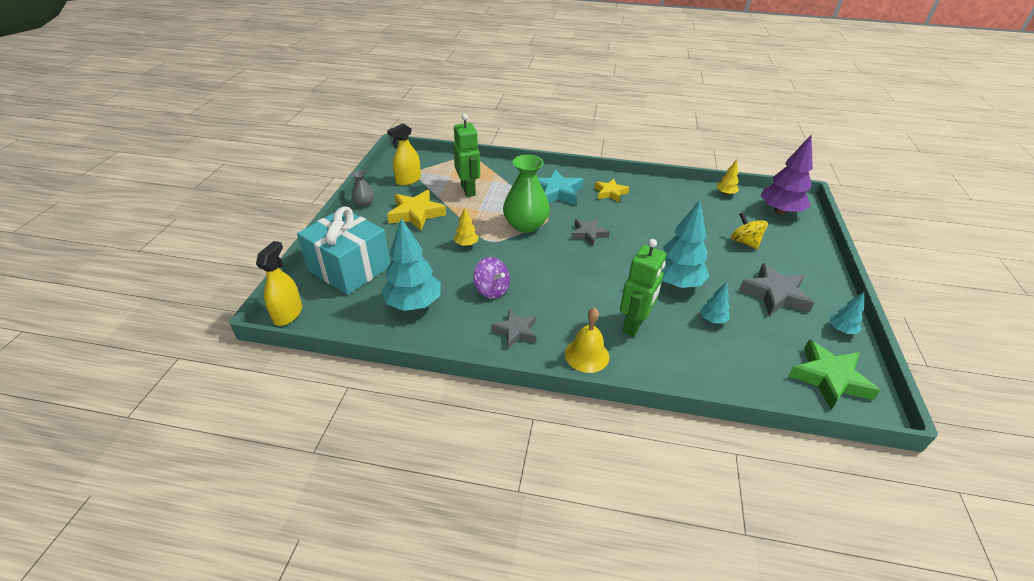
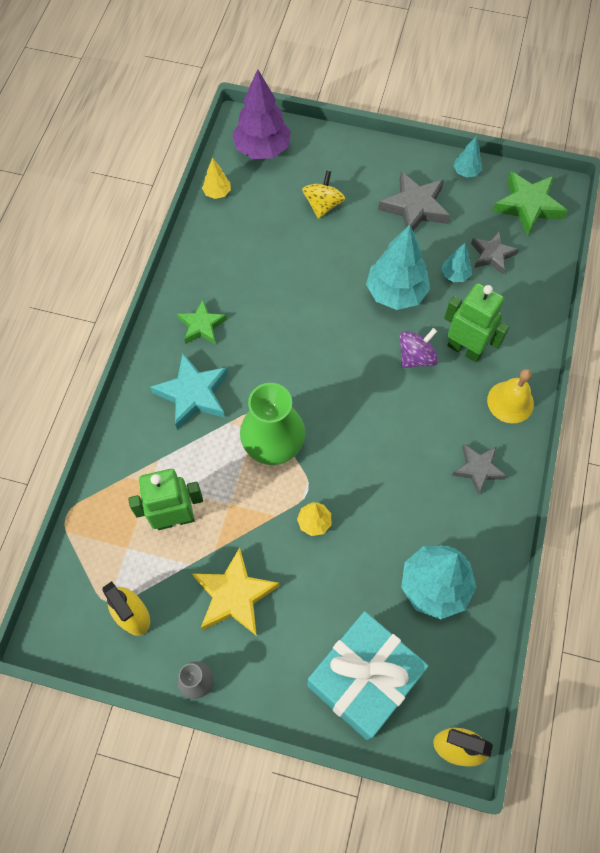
camera: 85 degrees left, 25 degrees up
(492, 290) = (408, 492): purple spinning top -> purple spinning top (416, 357)
(588, 234) = (298, 368): grey star -> grey star (492, 255)
(610, 193) = (202, 326): yellow star -> green star
(744, 242) = (323, 205): yellow spinning top -> yellow spinning top turned 135 degrees clockwise

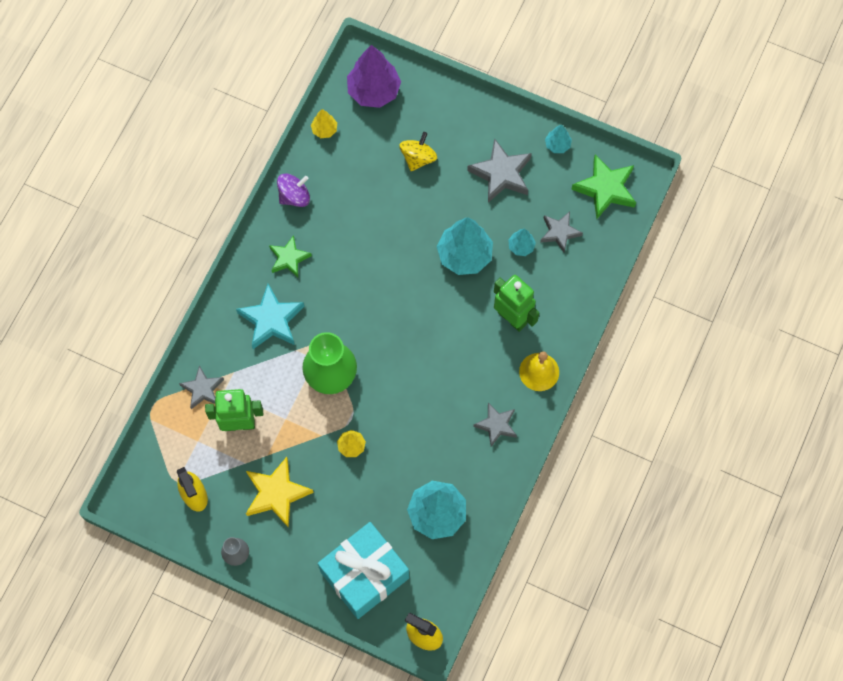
camera: 10 degrees right, 5 degrees up
(125, 485) = (203, 389): none -> grey star
(416, 357) = (468, 318): purple spinning top -> purple spinning top (294, 196)

